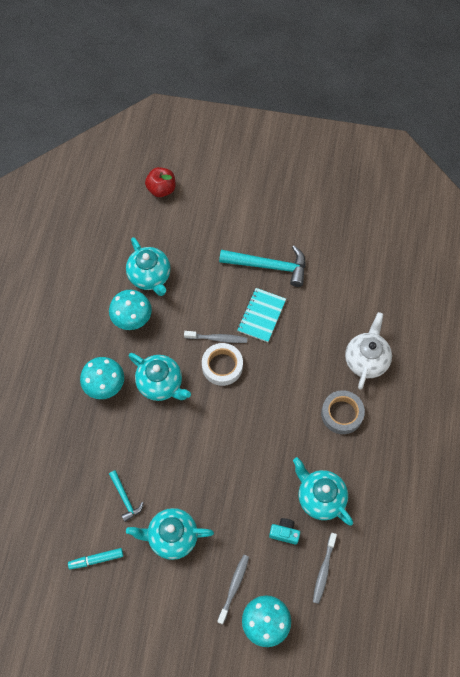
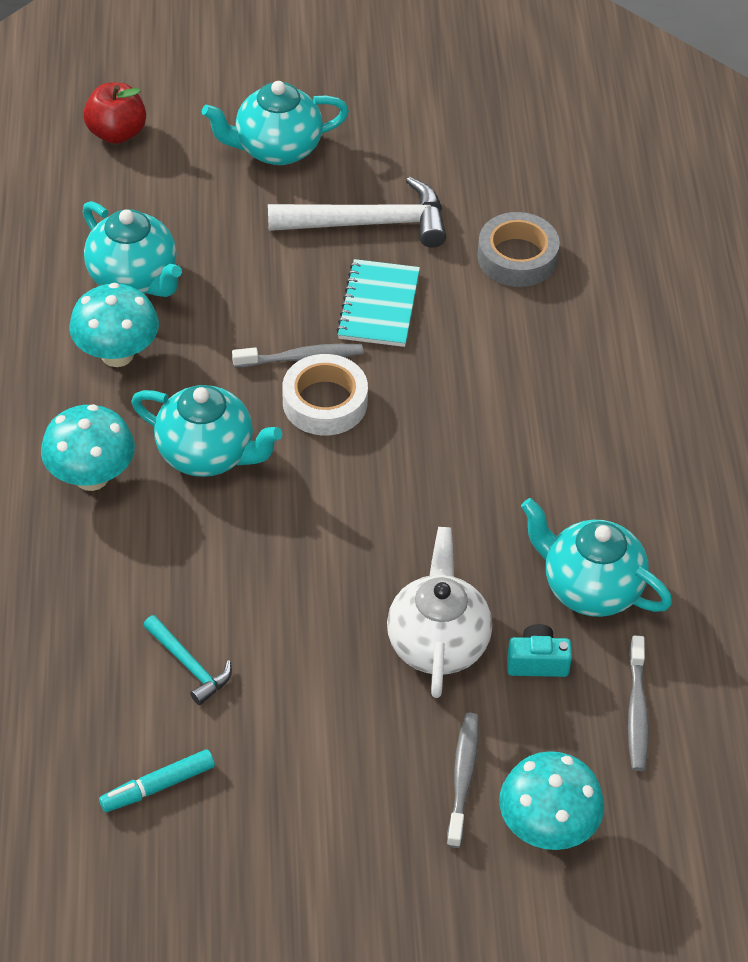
camera: 15 degrees left, 15 degrees down
(172, 537) = (307, 714): turquoise teapot -> turquoise teapot (277, 149)
(268, 266) = (368, 223): turquoise hammer -> white hammer
(342, 414) = (588, 439): grey tape -> grey tape (517, 257)
(366, 360) = (607, 343): white teapot -> white teapot (437, 643)

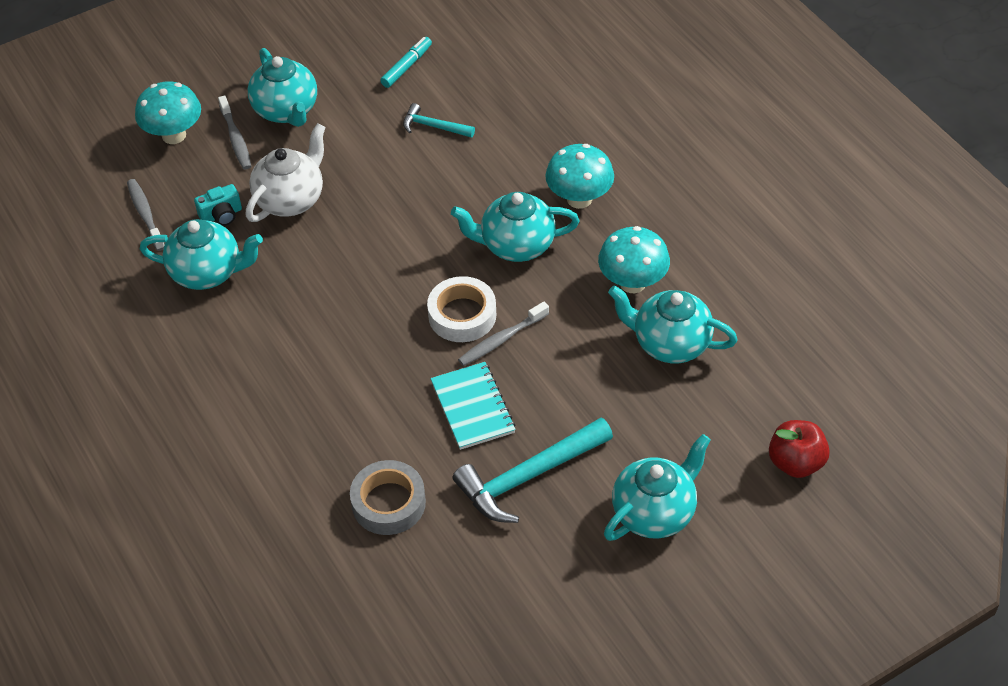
camera: 155 degrees right, 0 degrees up
(368, 223) = (529, 477): white hammer -> turquoise hammer
(369, 792) = (286, 110): none -> turquoise teapot
(437, 643) = (290, 199): white teapot -> white teapot turned 120 degrees counterclockwise

